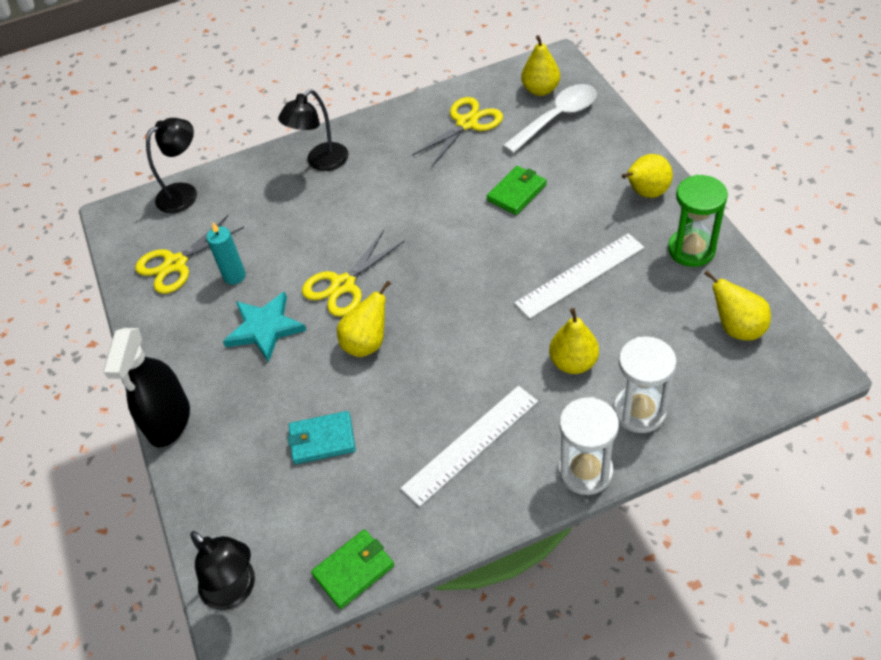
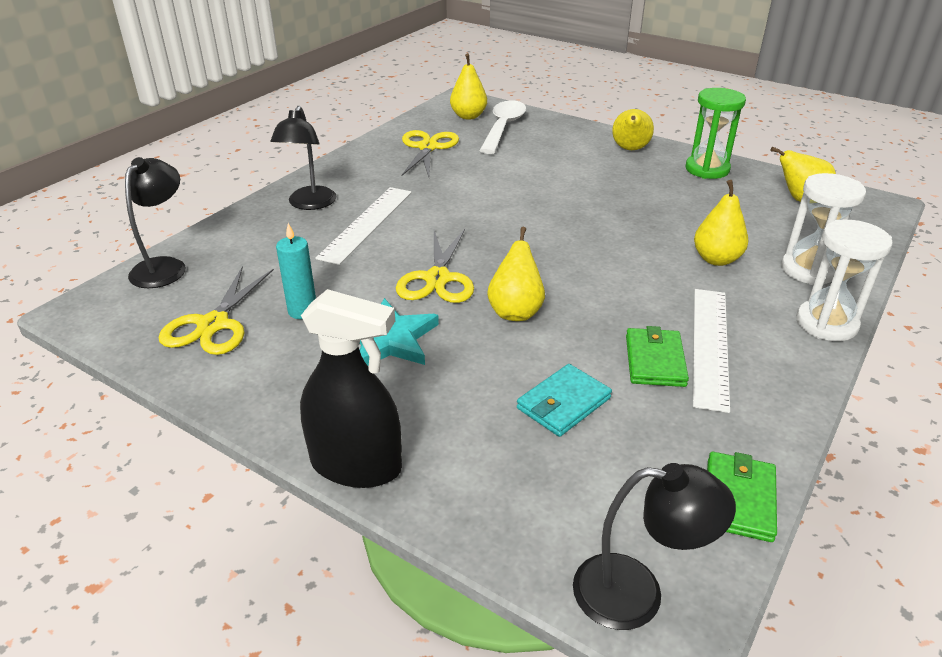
camera: 40 degrees left, 15 degrees down
(169, 421) = (356, 465): black spray bottle -> black spray bottle turned 45 degrees counterclockwise
(517, 192) = (526, 175): green wallet -> green wallet (655, 361)
(580, 275) = (646, 207): white ruler -> white ruler (367, 224)

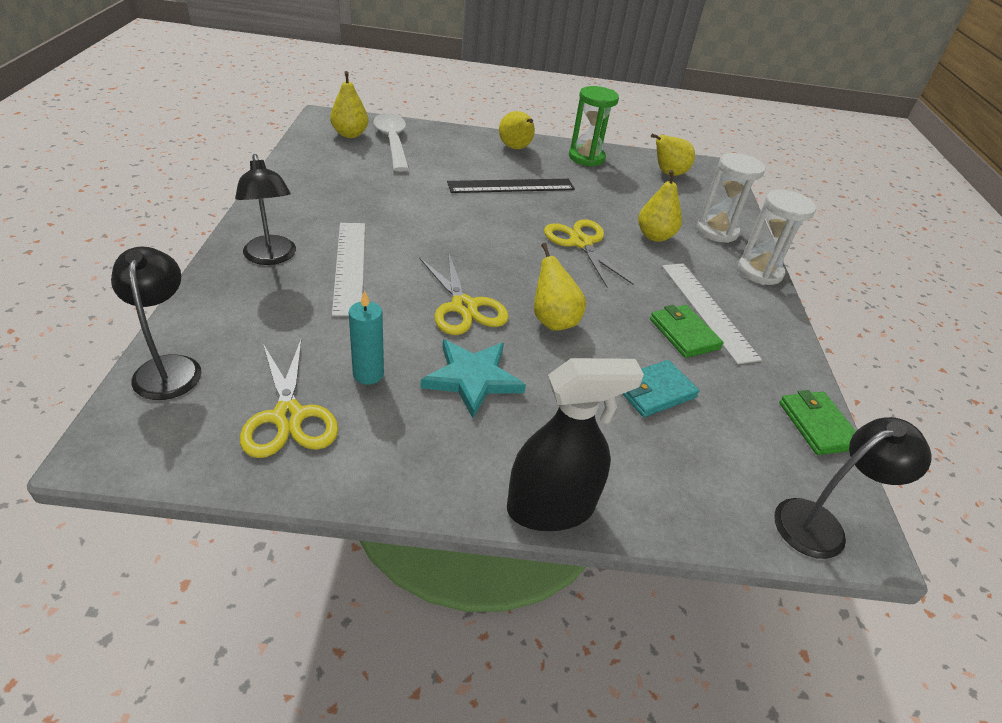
camera: 35 degrees left, 5 degrees up
(428, 147) = (339, 173): yellow scissors -> yellow scissors (581, 243)
(563, 403) = (654, 391): turquoise wallet -> turquoise wallet turned 45 degrees clockwise
(590, 183) = (511, 186): none -> black ruler

